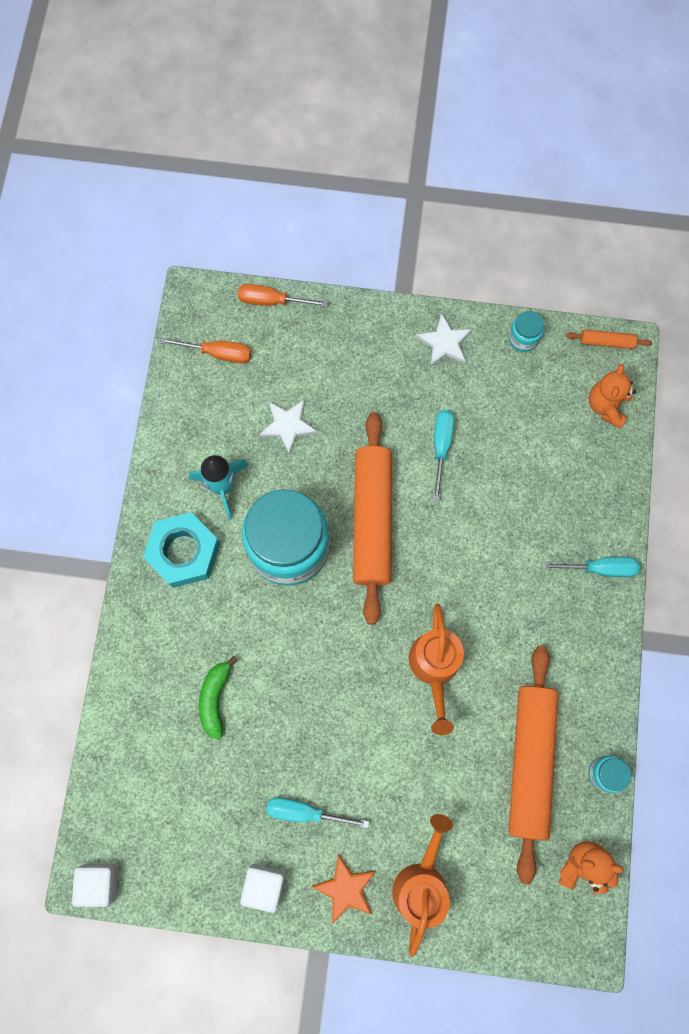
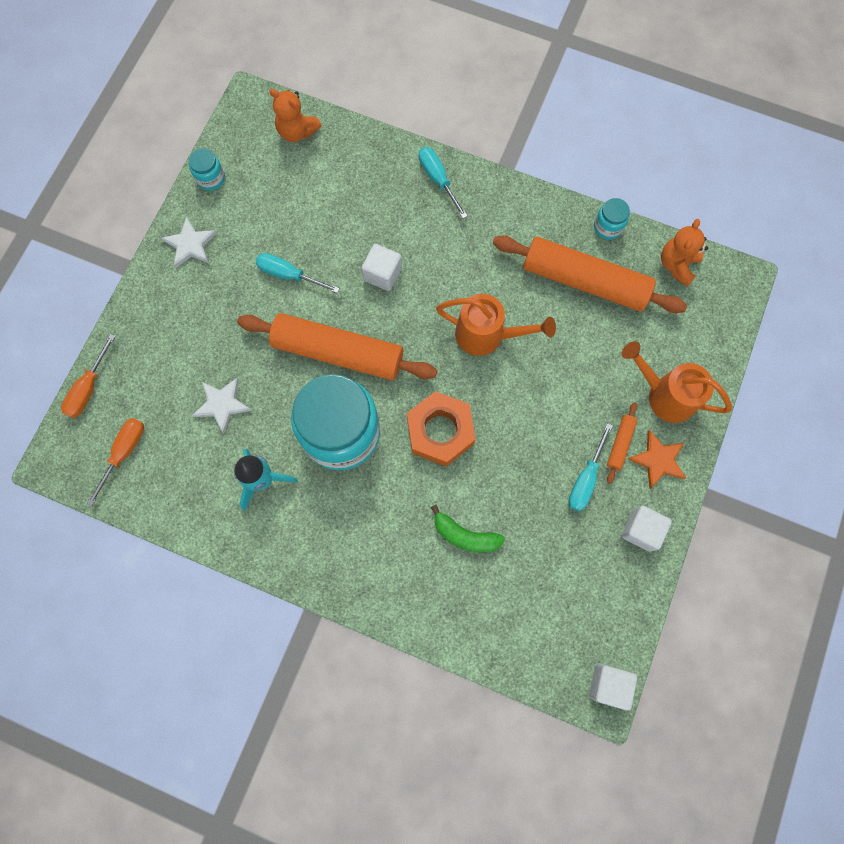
camera: 75 degrees left, 0 degrees up
(184, 552) = (316, 533): turquoise nut -> none
(316, 645) = (440, 431): none -> orange nut
(471, 540) = (382, 274): none -> white cube
(600, 568) = (437, 179): turquoise screwdriver -> turquoise screwdriver turned 45 degrees counterclockwise
(606, 342) = (239, 114): orange rolling pin -> orange rolling pin (620, 444)

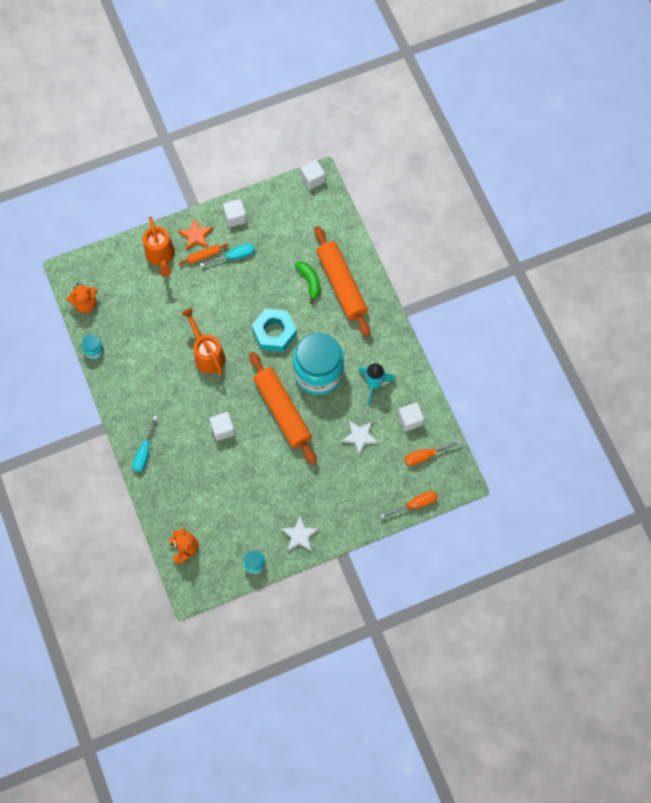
camera: 135 degrees left, 5 degrees down
(180, 479) = (410, 420): none -> white cube
(289, 275) = (267, 472): turquoise screwdriver -> none
(440, 431) = (274, 332): orange nut -> turquoise nut
(584, 281) = (135, 336): orange rolling pin -> orange rolling pin (342, 285)

